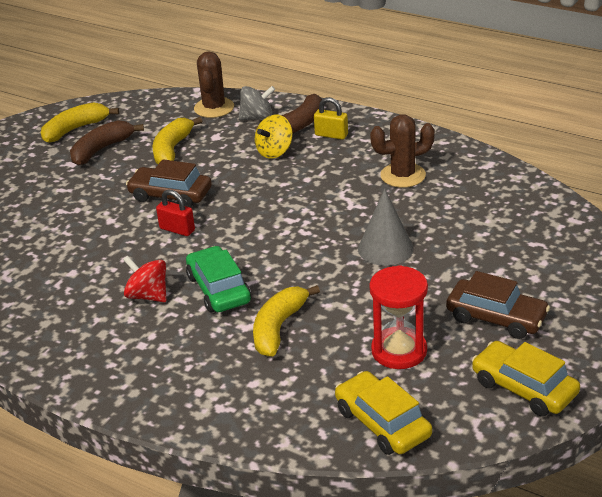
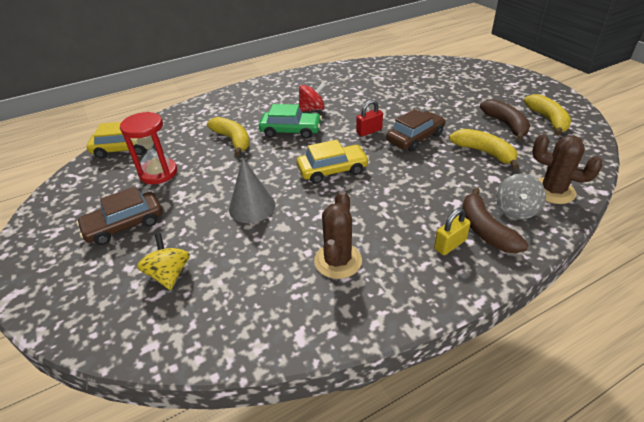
camera: 120 degrees right, 5 degrees up
(275, 151) = (442, 200): yellow spinning top -> yellow spinning top (169, 274)
(524, 388) = (66, 205): yellow car -> yellow car (332, 170)

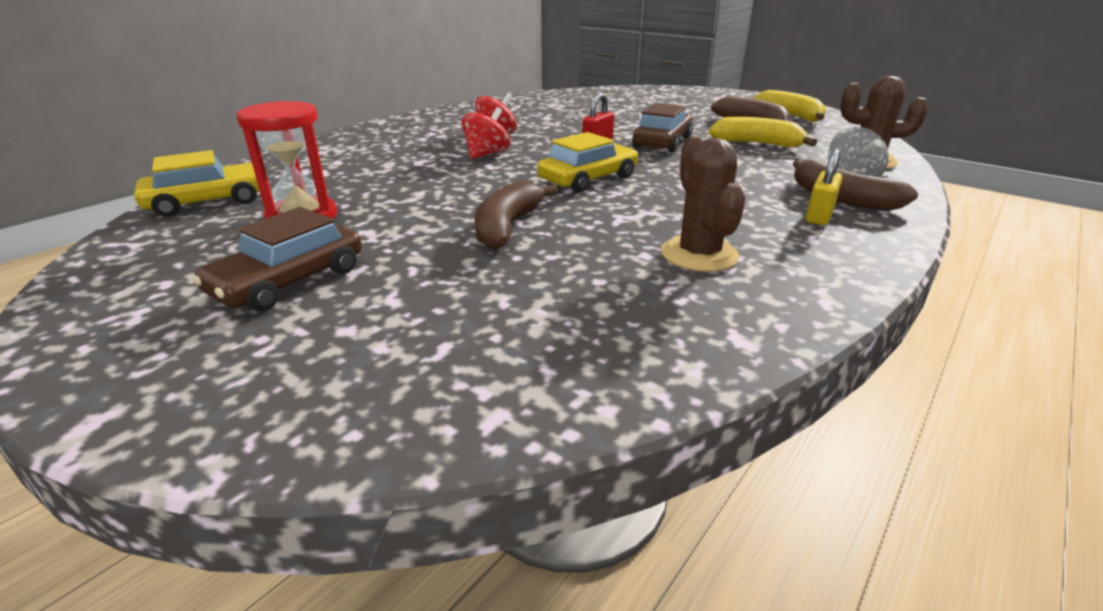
camera: 25 degrees left, 10 degrees down
(169, 274) = (439, 321): yellow spinning top -> none
(233, 140) = (404, 171): yellow banana -> none
(252, 207) = (507, 227): grey cone -> brown banana
(291, 131) = (486, 154): green car -> red spinning top

